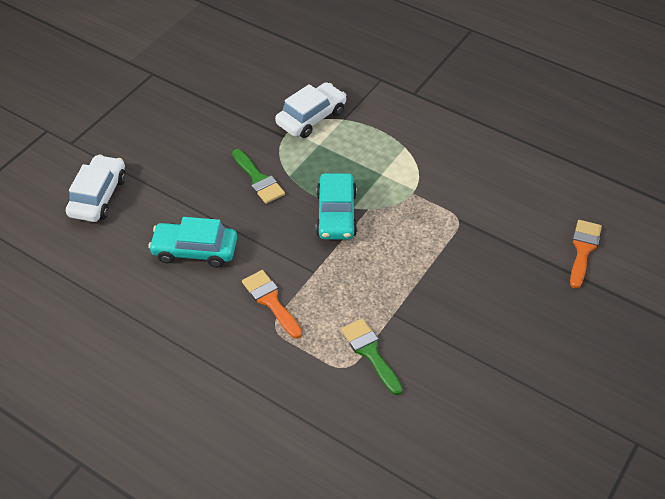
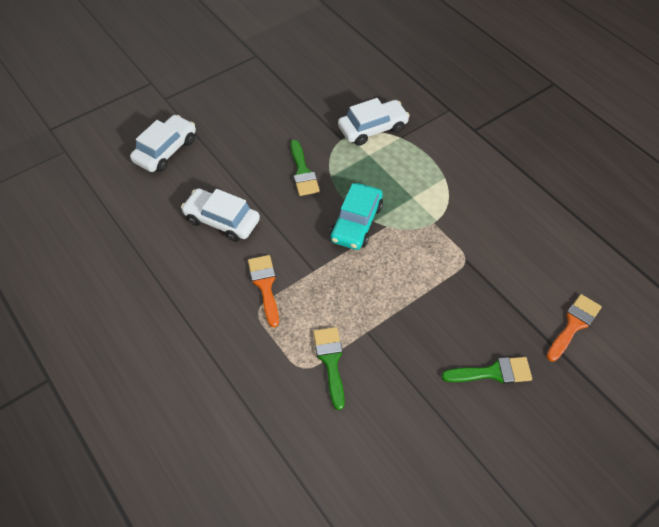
camera: 20 degrees right, 5 degrees up
(195, 250) = (222, 220): turquoise car -> white car
(528, 314) = (493, 372): none -> green brush

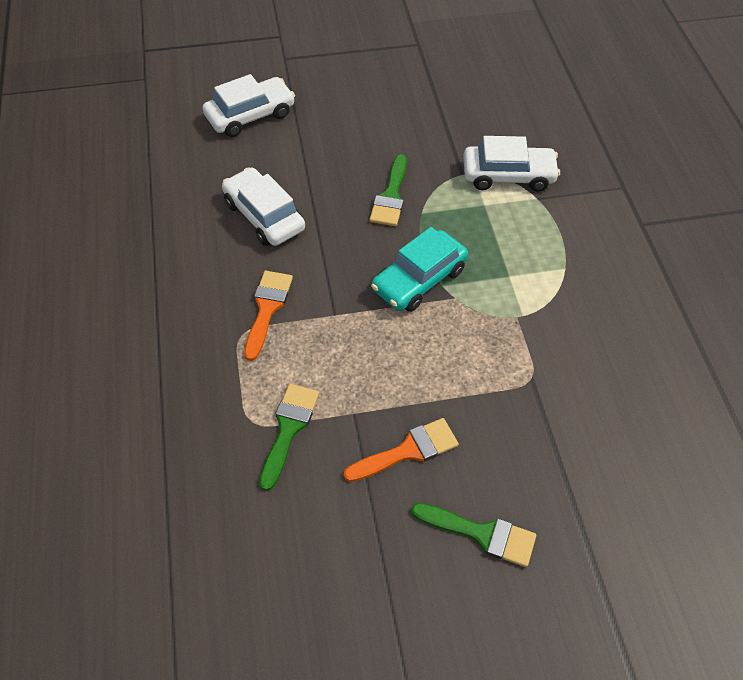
camera: 25 degrees right, 0 degrees up
(574, 324) = (629, 523): orange brush -> orange brush (408, 451)

